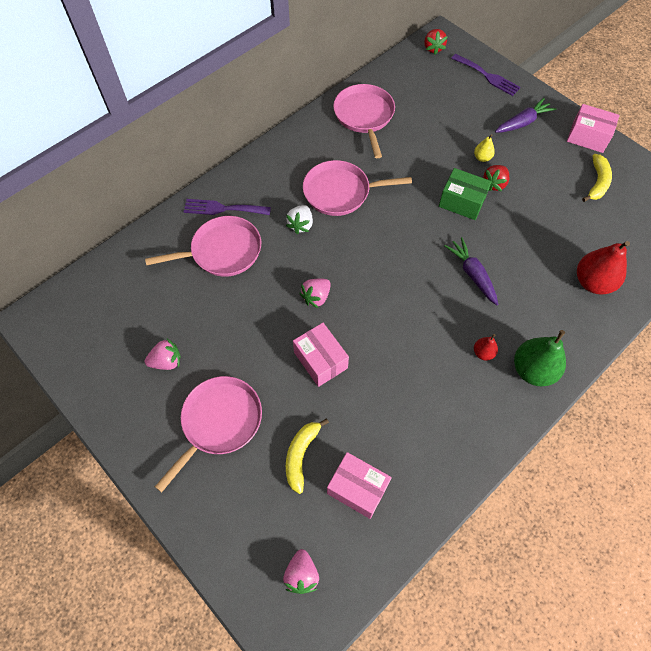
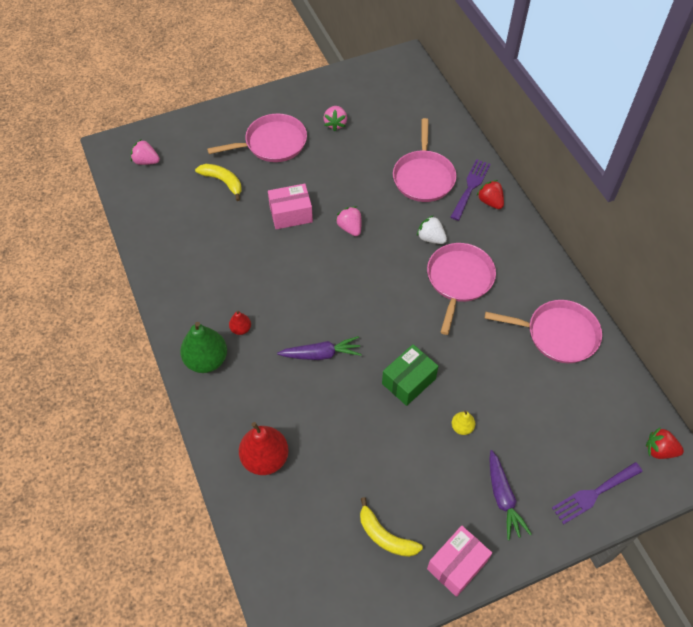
camera: 110 degrees right, 5 degrees down
(219, 422) = (272, 143): pink pan -> pink pan turned 75 degrees counterclockwise
(357, 489) = (181, 206): pink box -> none
(494, 184) = (421, 423): red strawberry -> red strawberry (490, 202)

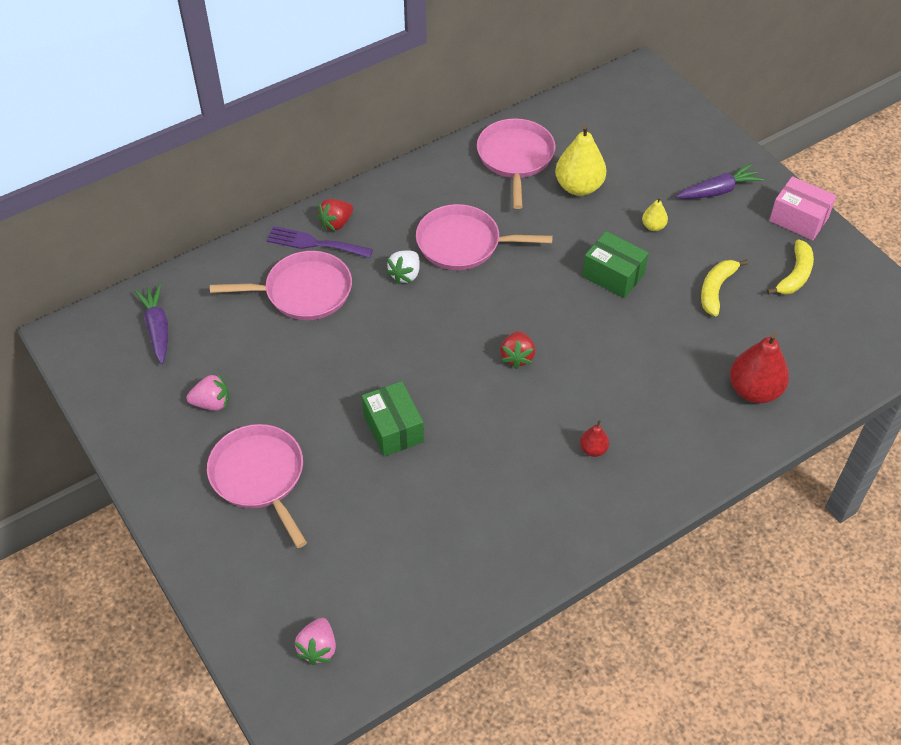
camera: 100 degrees left, 5 degrees down
(206, 360) = (649, 477): green pear -> none
(223, 182) = (346, 526): yellow banana -> yellow banana (716, 289)
(291, 214) = (393, 428): pink box -> green box
(321, 354) = (604, 360): purple carrot -> purple carrot (157, 328)
(350, 228) = (405, 358): pink strawberry -> none
(517, 377) = (578, 187): none -> yellow pear
(594, 494) = (687, 129): purple fork -> none
(659, 450) = (625, 86): red strawberry -> red strawberry (517, 357)

